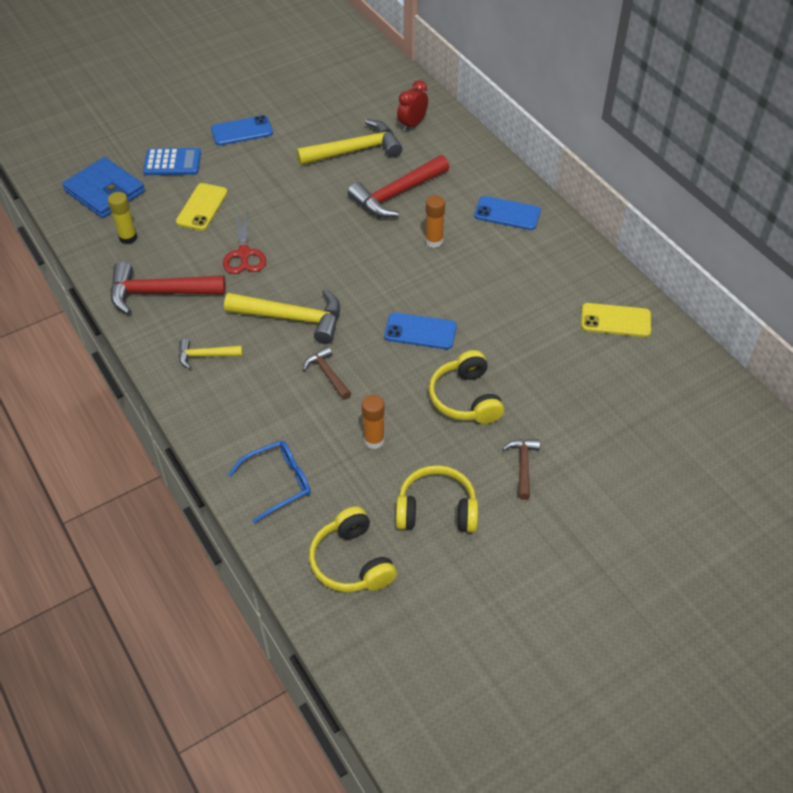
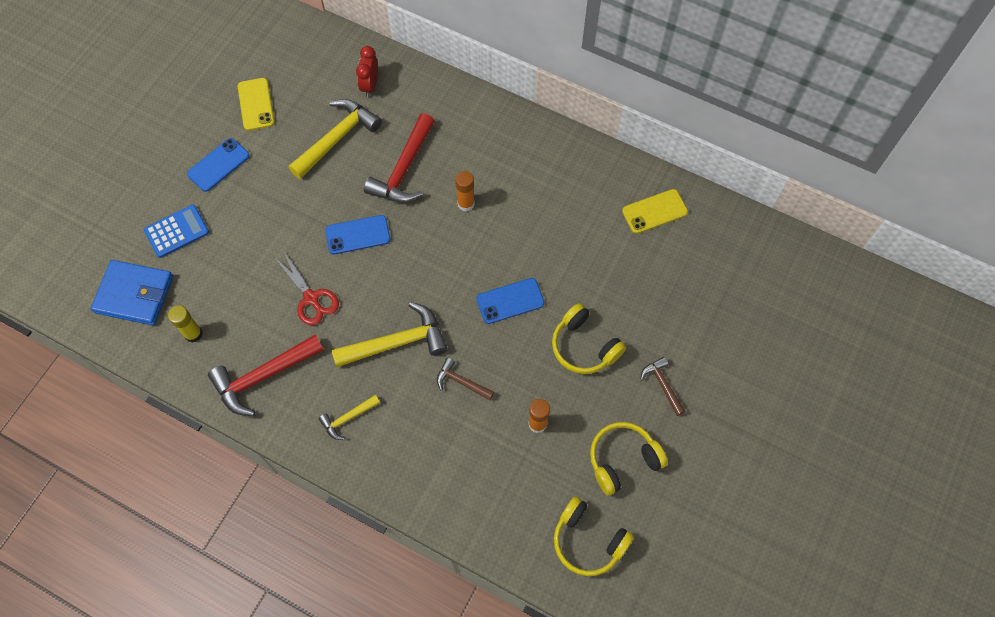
camera: 30 degrees left, 15 degrees up
(202, 207) = (239, 267): yellow phone -> yellow phone (256, 104)
(278, 483) = (488, 504): blue glasses -> none
(507, 213) = (509, 145): blue phone -> blue phone (358, 235)

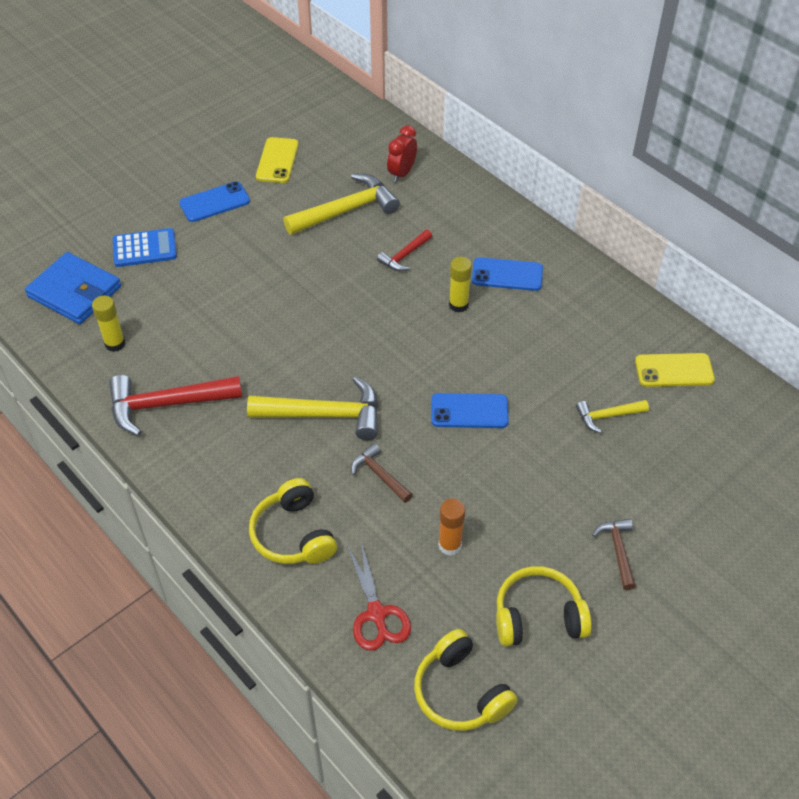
camera: 20 degrees right, 15 degrees down
(311, 298) = (252, 346): red scissors -> red scissors (376, 614)
(347, 418) = (237, 472): yellow hammer -> yellow hammer (607, 416)
(358, 235) = (328, 302): blue phone -> blue phone (507, 274)
(404, 170) = (404, 256): red hammer -> red hammer, size x0.53
(466, 204) = (458, 305): orange glue stick -> yellow glue stick
(584, 346) = (537, 482): yellow headphones -> yellow headphones (293, 534)

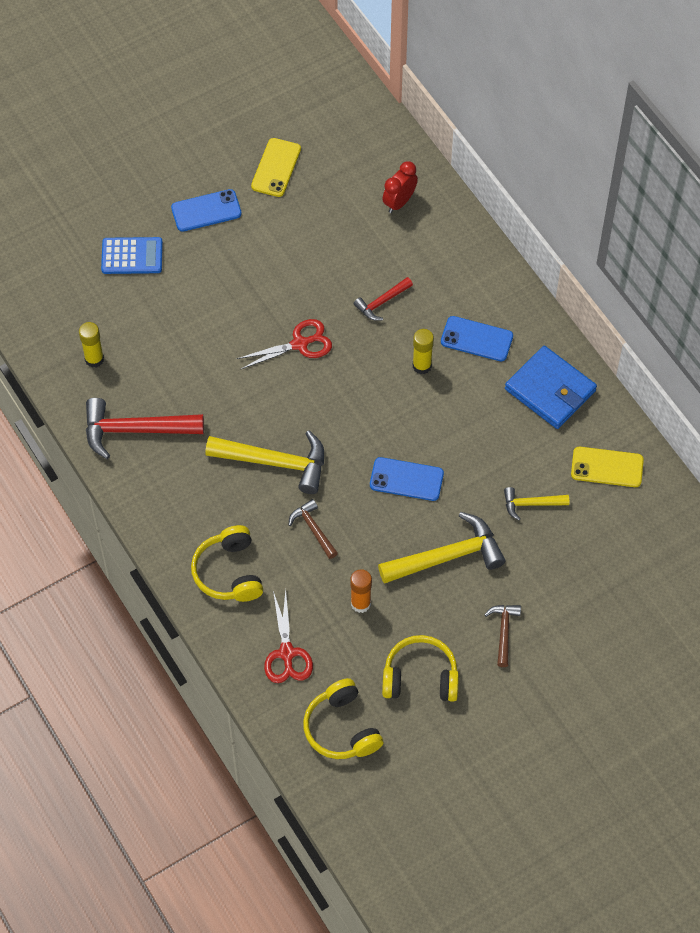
camera: 10 degrees right, 10 degrees up
(75, 292) = (61, 296): blue wallet -> blue wallet (550, 390)
(329, 302) = (300, 344): none -> red scissors
(347, 210) = (335, 239): yellow hammer -> yellow hammer (448, 556)

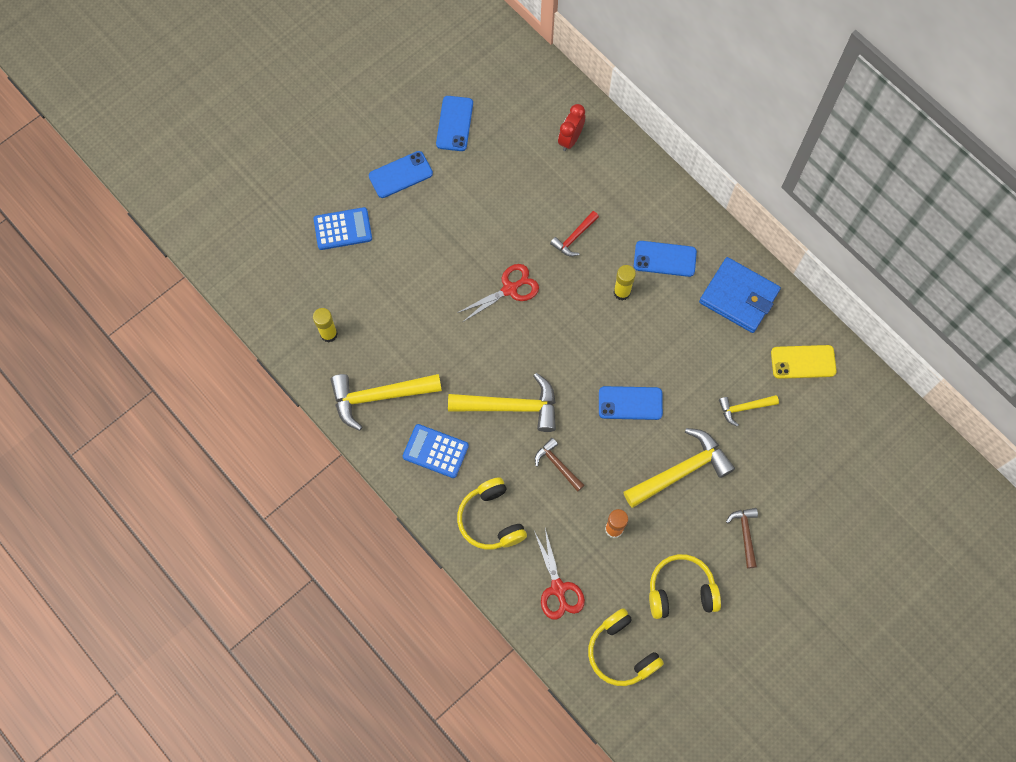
camera: 10 degrees left, 10 degrees up
(134, 430) = (379, 397): red hammer -> yellow hammer
(184, 494) = (435, 451): none -> blue calculator
(276, 168) = (454, 123): yellow phone -> blue phone

